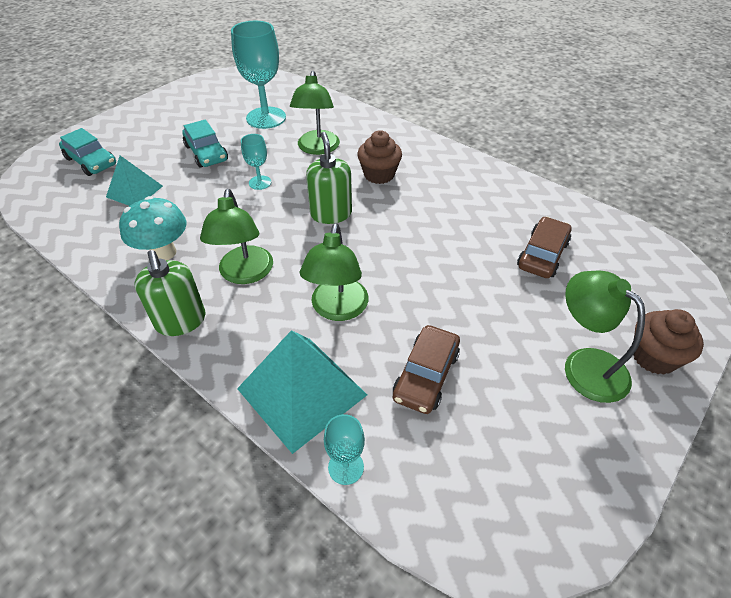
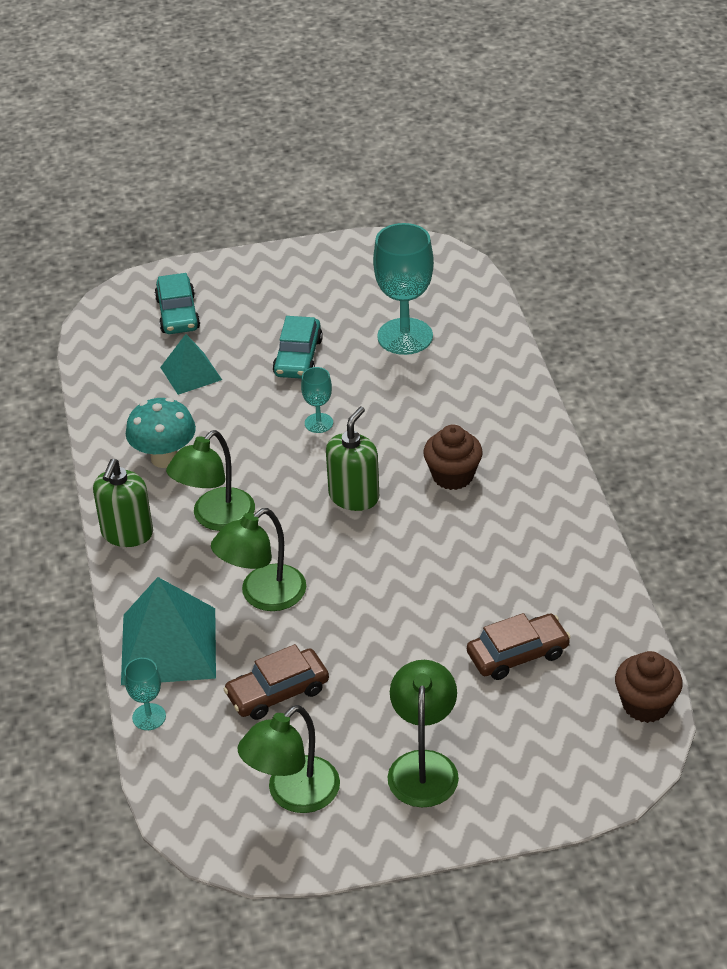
camera: 40 degrees right, 5 degrees down
(317, 148) = (420, 408): green lamp -> green lamp (293, 795)
(653, 357) = (495, 798): brown cupcake -> brown cupcake (646, 704)

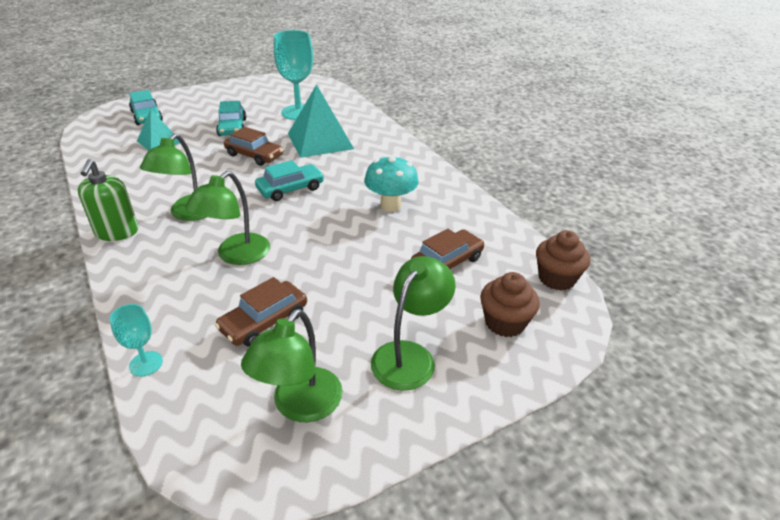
camera: 20 degrees left, 5 degrees down
(164, 458) = (144, 185): turquoise mushroom -> turquoise mushroom (390, 206)
(169, 645) = (160, 303): turquoise pyramid -> turquoise pyramid (320, 141)
(318, 423) = (254, 155): turquoise goblet -> brown car
(354, 496) = (290, 189): green soap dispenser -> turquoise car
(423, 766) = (410, 355): green lamp -> green lamp turned 45 degrees clockwise
(453, 476) = (354, 170): brown cupcake -> brown cupcake (504, 322)

